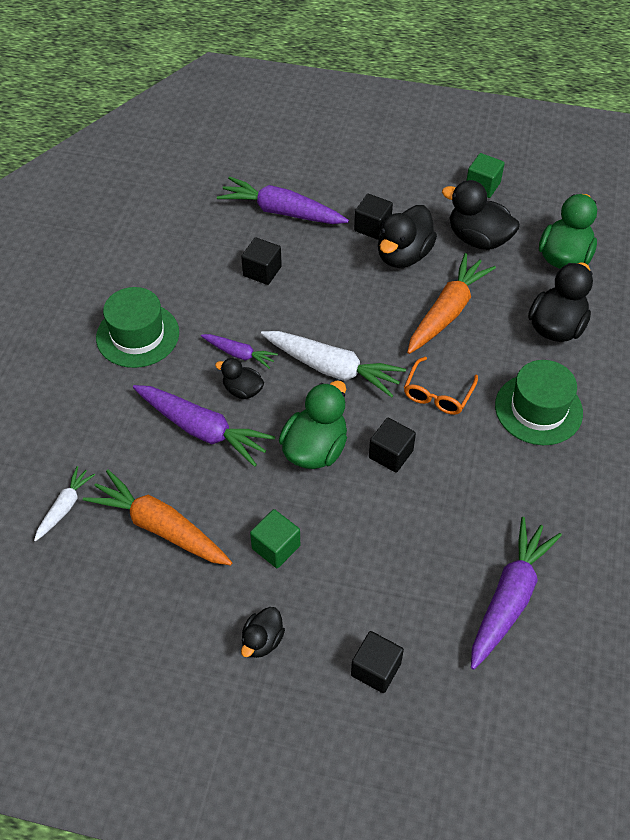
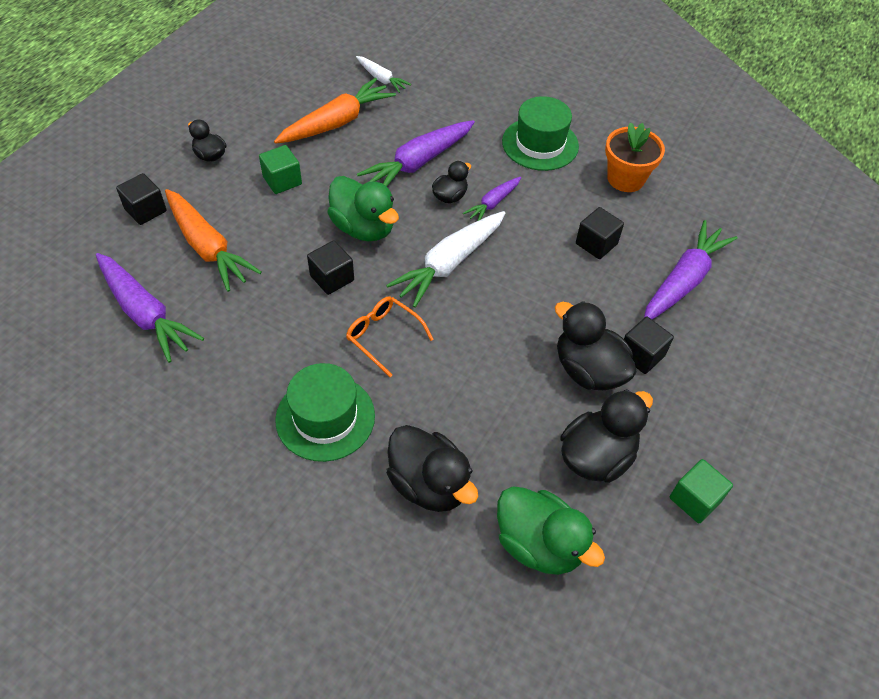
camera: 105 degrees right, 0 degrees up
(167, 263) = (625, 179): none -> orange flower pot
(447, 312) = (489, 383): orange carrot -> orange carrot (207, 247)

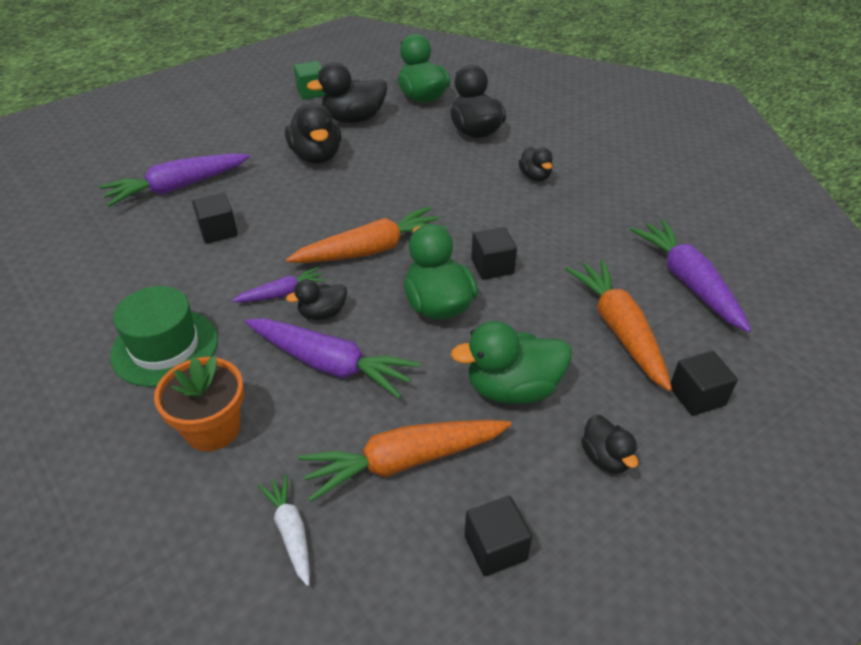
camera: 155 degrees left, 10 degrees down
(282, 180) = (512, 388): green cube -> green duck
(325, 417) = (535, 176): green hat -> black duck
(384, 336) = (464, 212): orange glasses -> none
(418, 163) = (330, 364): purple carrot -> purple carrot turned 45 degrees clockwise
(449, 264) = (370, 250): white carrot -> orange carrot
(625, 179) = (119, 280): orange flower pot -> orange flower pot (212, 428)
(641, 355) = (268, 154): black cube -> black cube (495, 548)

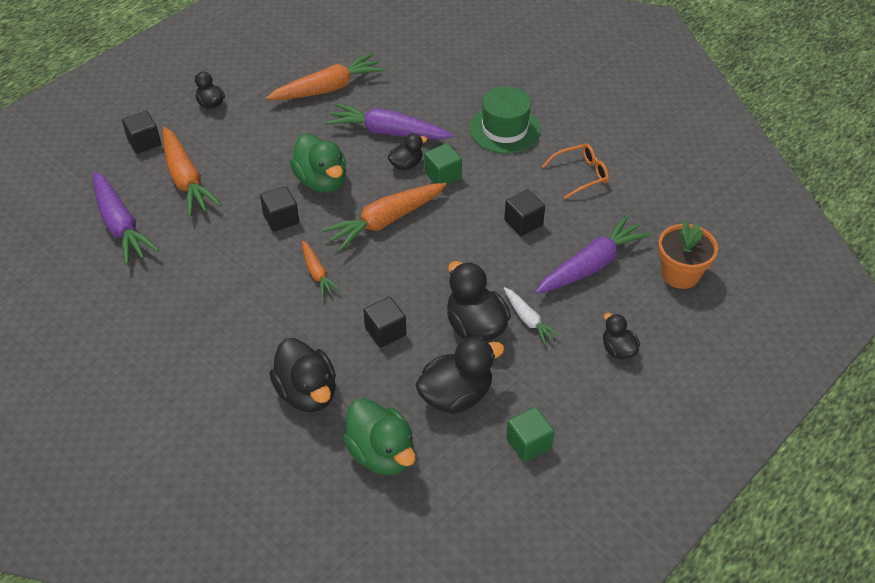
camera: 170 degrees right, 5 degrees up
(114, 273) = (580, 175): none -> orange glasses
(212, 428) = (446, 90): orange flower pot -> orange flower pot (680, 274)
(282, 293) = (443, 175): purple carrot -> green cube
(291, 532) = (380, 54): white carrot -> white carrot (528, 320)
(456, 210) = (317, 273): none -> orange carrot
(495, 548) = (274, 60): black cube -> black cube (385, 331)
(512, 388) = (265, 132): green duck -> none
(535, 176) = (240, 328): black duck -> black duck (618, 349)

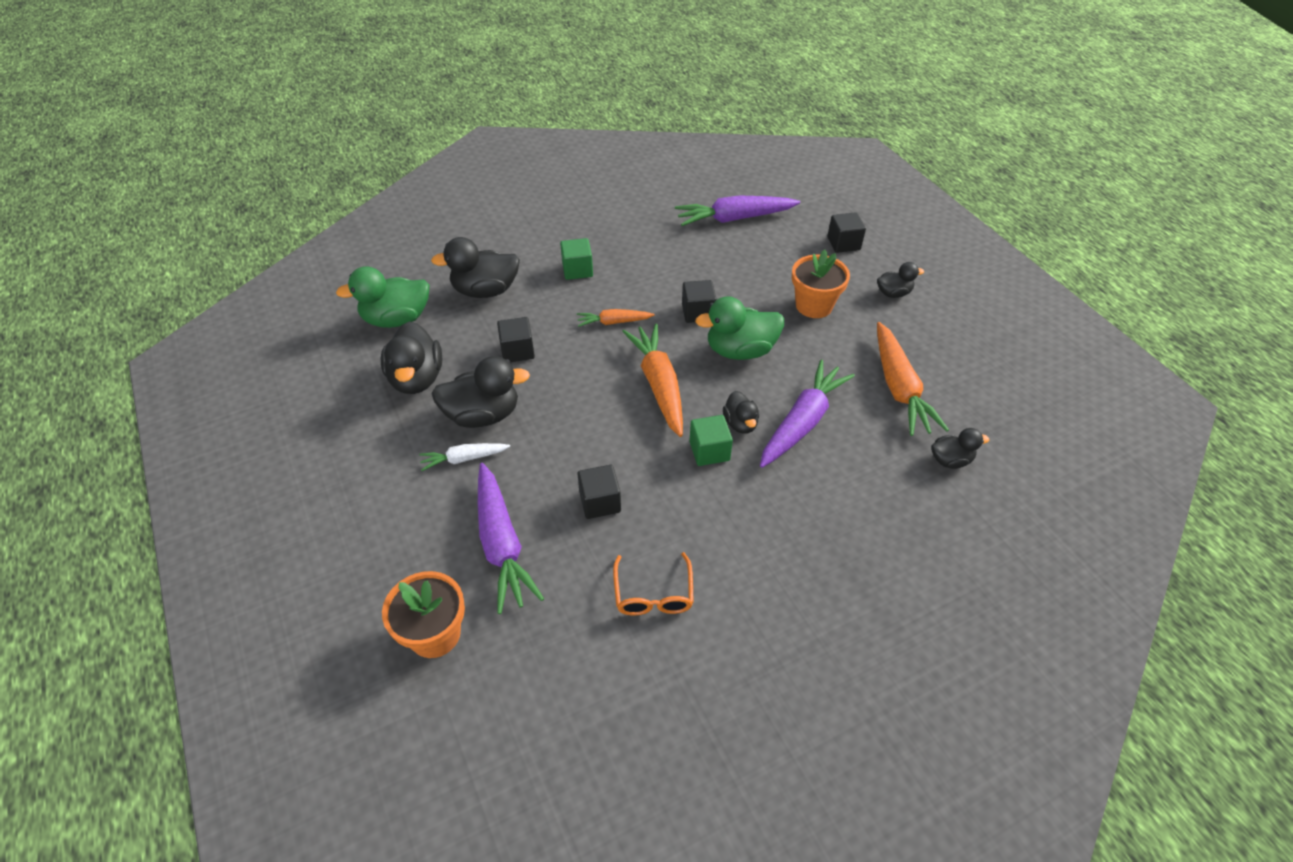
camera: 110 degrees right, 0 degrees up
(186, 179) = (779, 261): orange carrot -> none
(244, 147) = (814, 305): none -> orange flower pot
(505, 129) = (771, 539): green hat -> none
(528, 443) = (333, 412): green cube -> green cube (577, 270)
(618, 349) = (377, 522): black duck -> black duck (950, 460)

